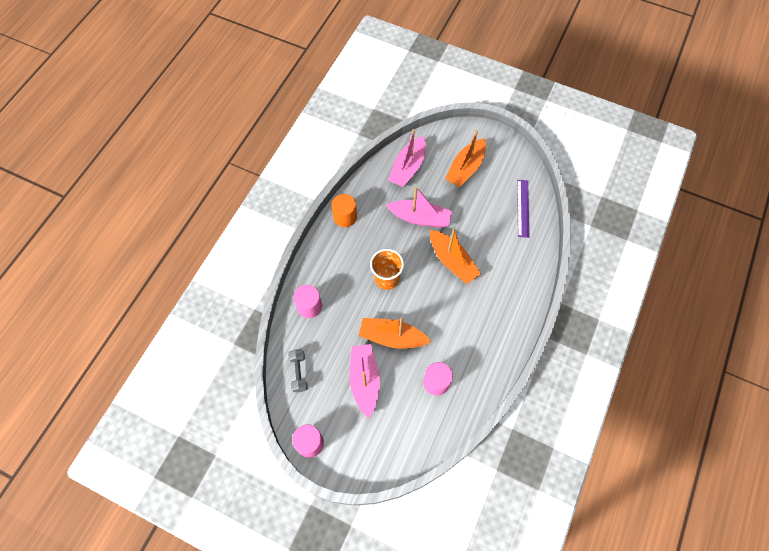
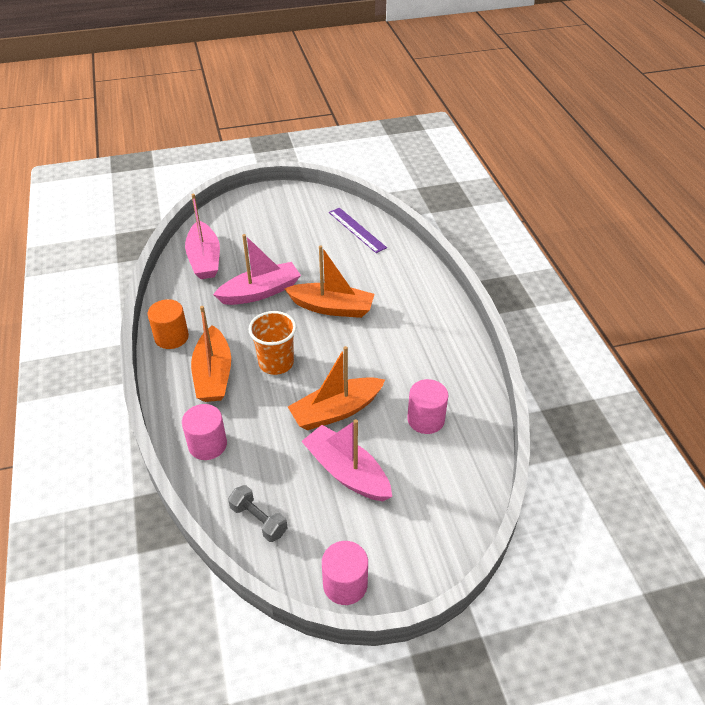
camera: 40 degrees left, 20 degrees down
(465, 168) = (268, 229): orange boat -> orange boat (213, 374)

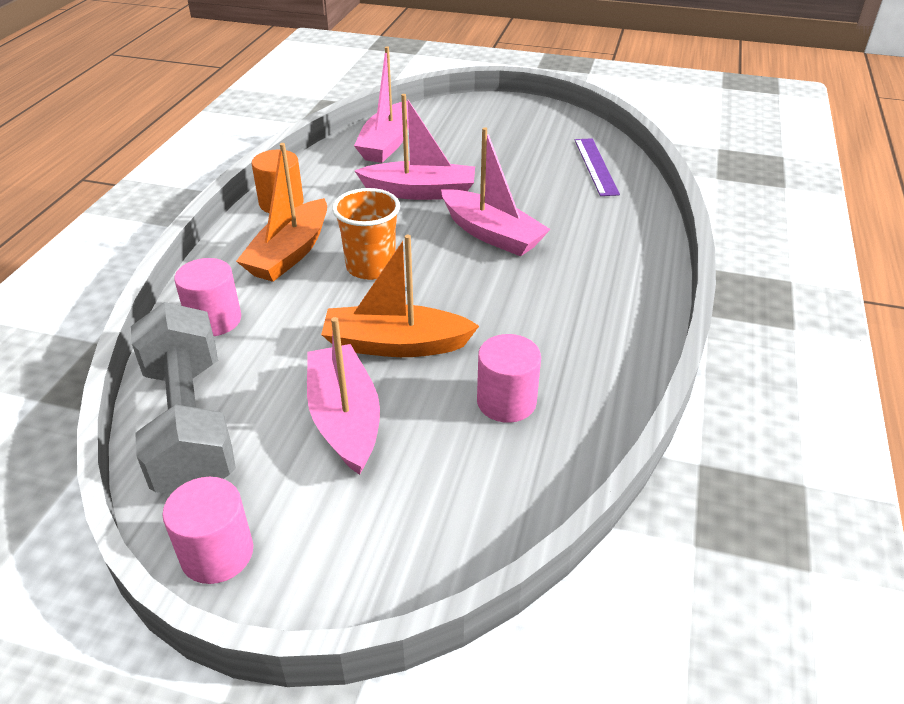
camera: 30 degrees right, 5 degrees down
(258, 520) = (190, 424): grey dumbbell -> grey dumbbell, size x2.17
(332, 308) = (492, 234): orange boat -> pink boat

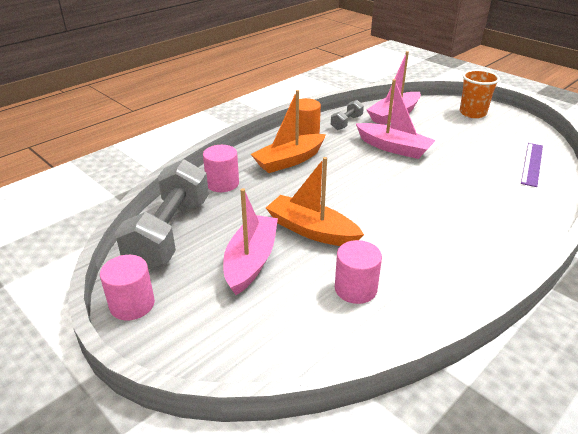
camera: 30 degrees right, 5 degrees down
(330, 172) = (346, 123): none -> grey dumbbell
(371, 267) = (330, 182): orange cup -> orange cup (472, 113)
(492, 234) = (423, 185): pink boat -> none

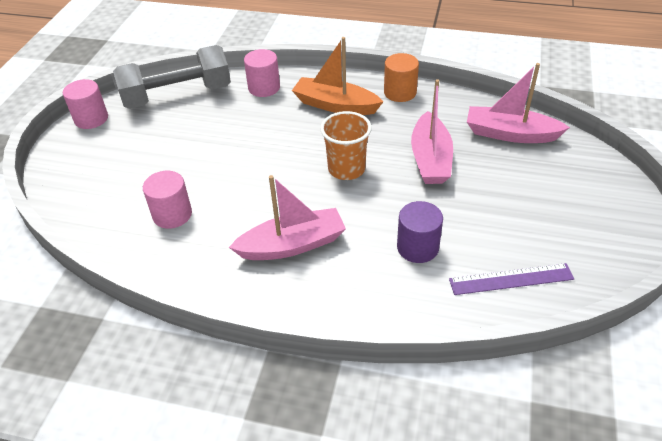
camera: 60 degrees right, 10 degrees up
(251, 261) = (171, 147): pink boat -> pink boat (292, 245)
(311, 230) = (234, 161): orange boat -> none
(346, 123) = (451, 109): grey dumbbell -> none
(472, 113) = (597, 193): orange cup -> orange cup (346, 169)
(483, 184) = (417, 247): none -> purple cylinder

